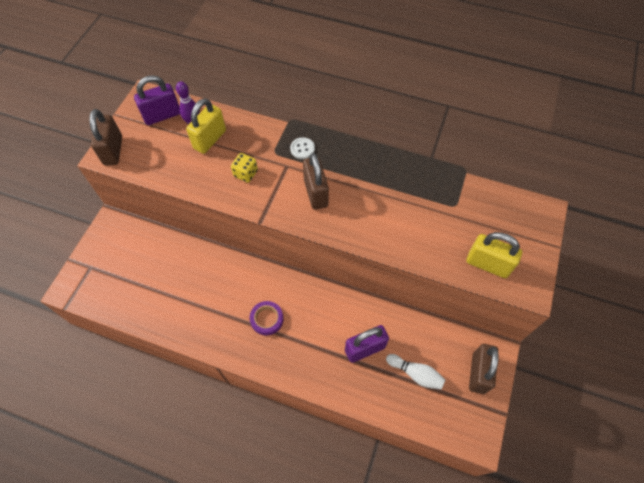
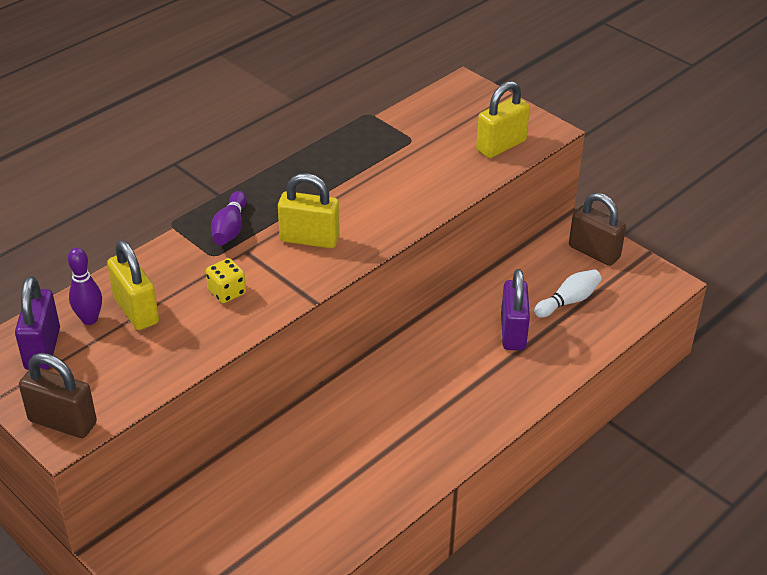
camera: 65 degrees left, 20 degrees down
(267, 319) = (416, 411): purple tape -> none
(302, 149) = (230, 228): white button -> purple bowling pin
(315, 193) = (309, 239): brown padlock -> yellow padlock

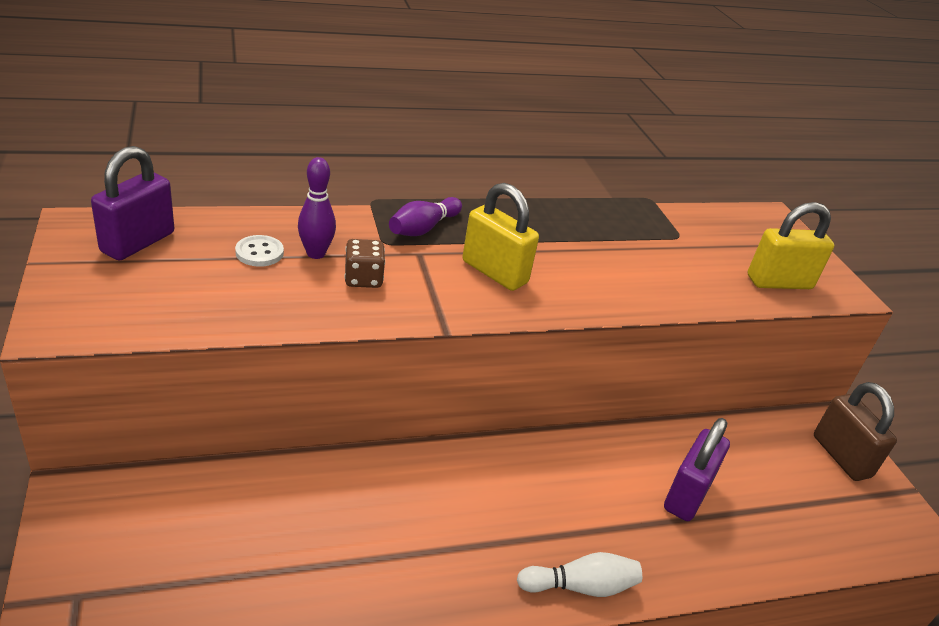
camera: 25 degrees right, 5 degrees down
(62, 422) = (72, 314): brown padlock -> none
(89, 319) = (209, 239): purple bowling pin -> purple bowling pin (316, 253)
(136, 310) = (259, 252): yellow padlock -> white button
(227, 292) = (363, 279): yellow dice -> brown dice
(568, 301) = (778, 494): white bowling pin -> white bowling pin (580, 586)

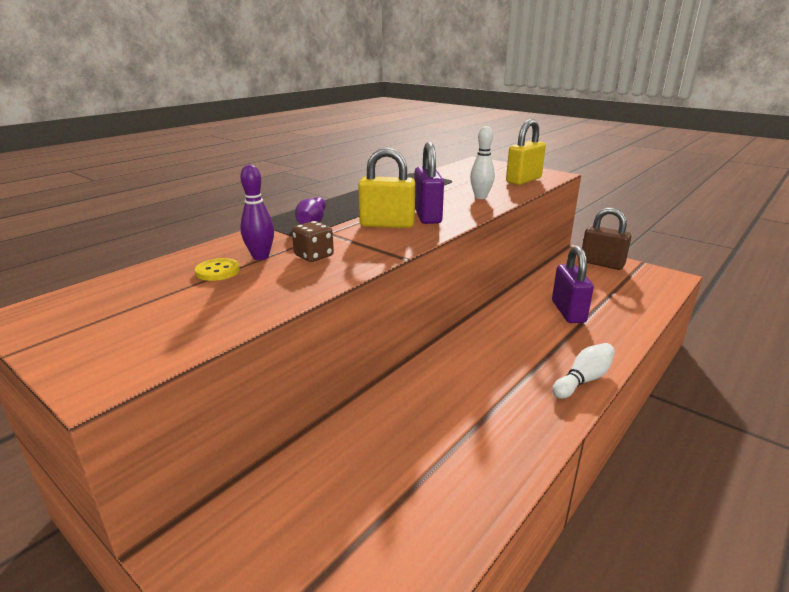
camera: 30 degrees left, 10 degrees down
(138, 242) = (102, 303): purple padlock -> purple padlock (427, 216)
(259, 252) = (217, 271): white button -> yellow button
(670, 284) = (480, 197): none -> white bowling pin

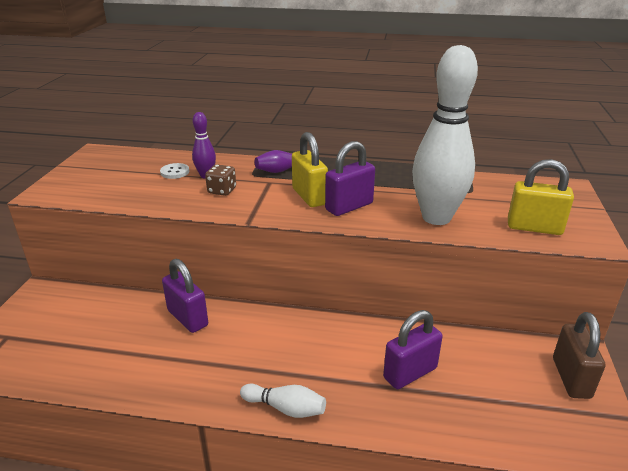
camera: 60 degrees right, 5 degrees up
(217, 271) = (175, 172): yellow button -> white button
(402, 406) = (187, 318): none -> purple padlock
(480, 197) = (436, 217): white bowling pin -> white bowling pin, size x2.21

